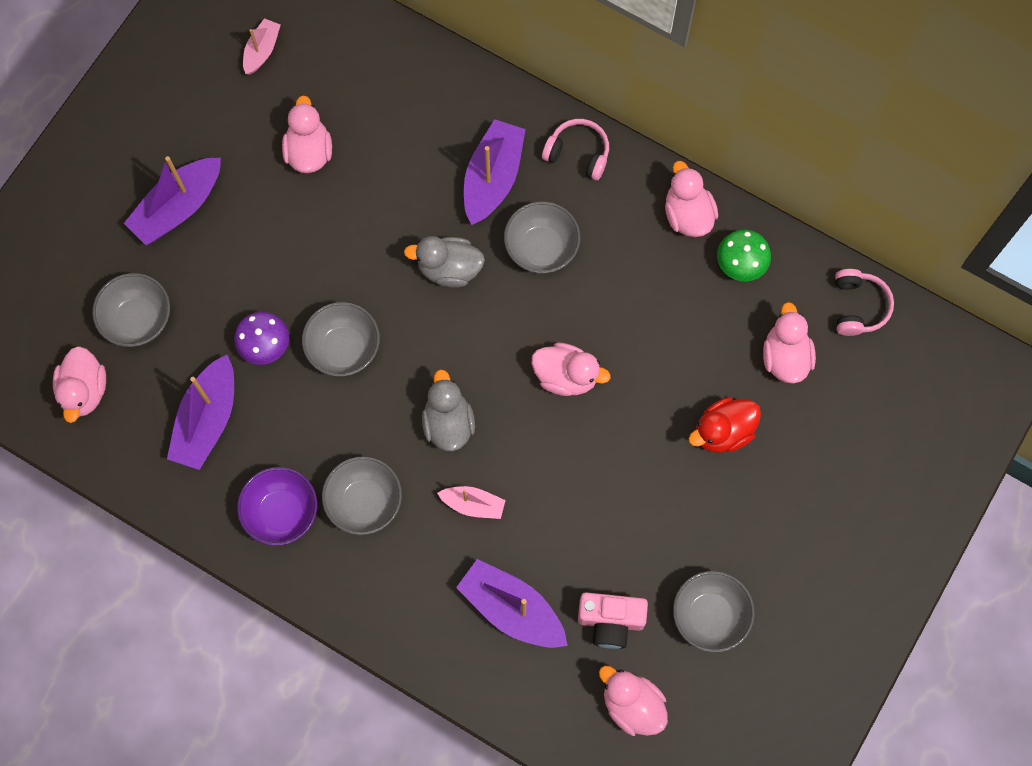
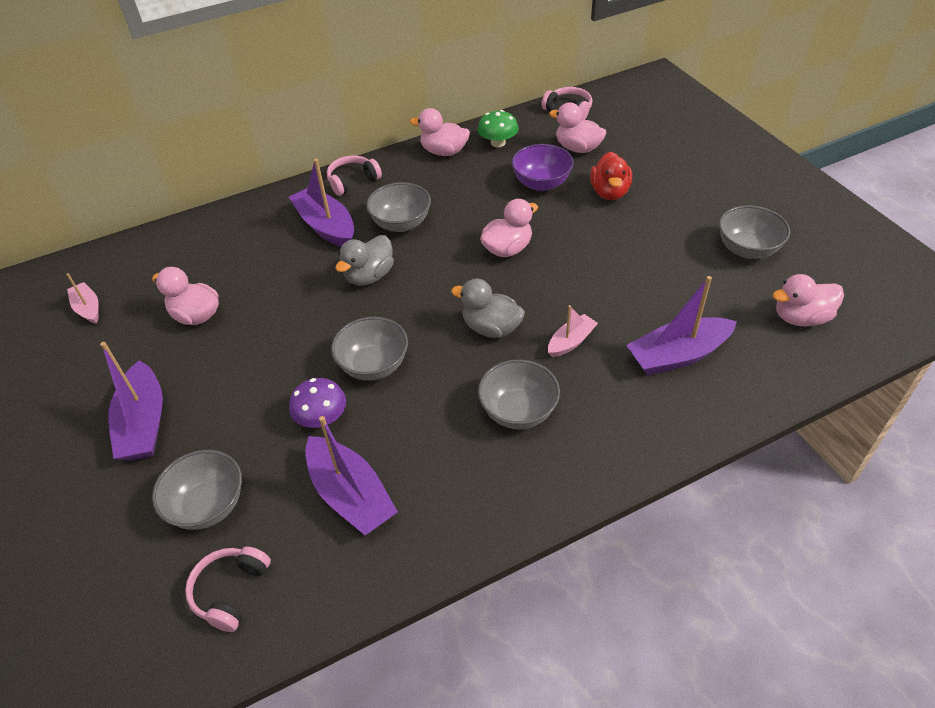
camera: 55 degrees left, 25 degrees down
(84, 391) = (230, 591): pink duck -> pink headphones
(281, 512) = (484, 477): purple bowl -> purple bowl (541, 183)
(610, 621) = (722, 302): pink camera -> none

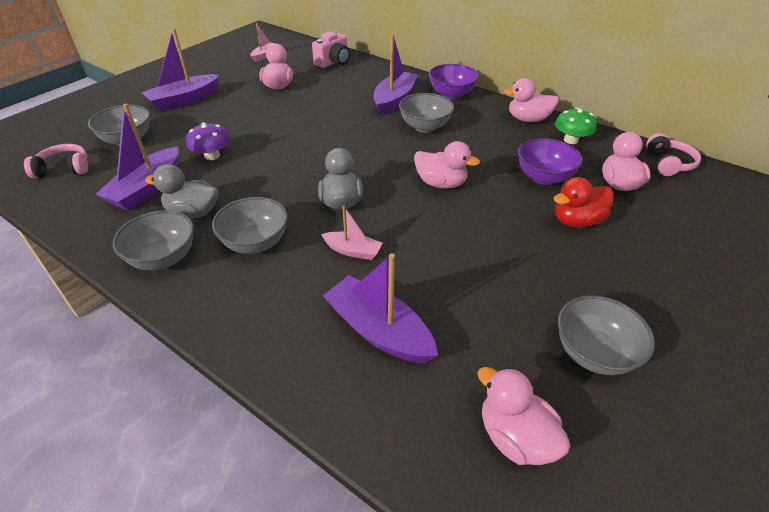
camera: 60 degrees right, 5 degrees down
(180, 247) = (333, 62): none -> pink camera
(352, 181) = (451, 94): pink headphones -> purple bowl
(369, 276) = (358, 131): grey duck -> grey duck (193, 213)
(373, 365) = (270, 161): grey bowl -> grey bowl (163, 258)
(444, 152) = (528, 119): pink duck -> pink duck turned 75 degrees counterclockwise

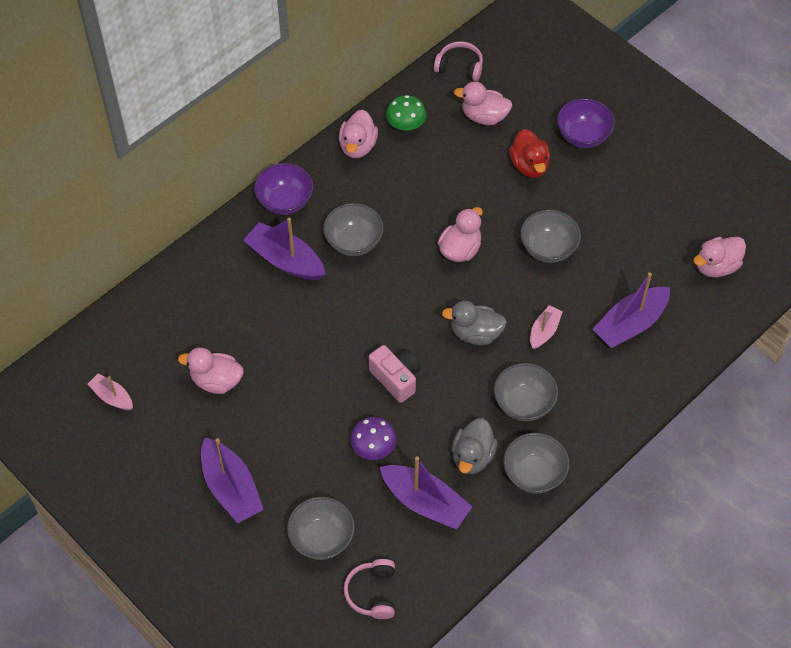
camera: 80 degrees left, 15 degrees up
(333, 62) = (158, 313): pink camera -> pink camera (396, 378)
(543, 177) = (464, 167): purple bowl -> purple bowl (583, 136)
(593, 353) = (661, 206): grey bowl -> grey bowl (548, 248)

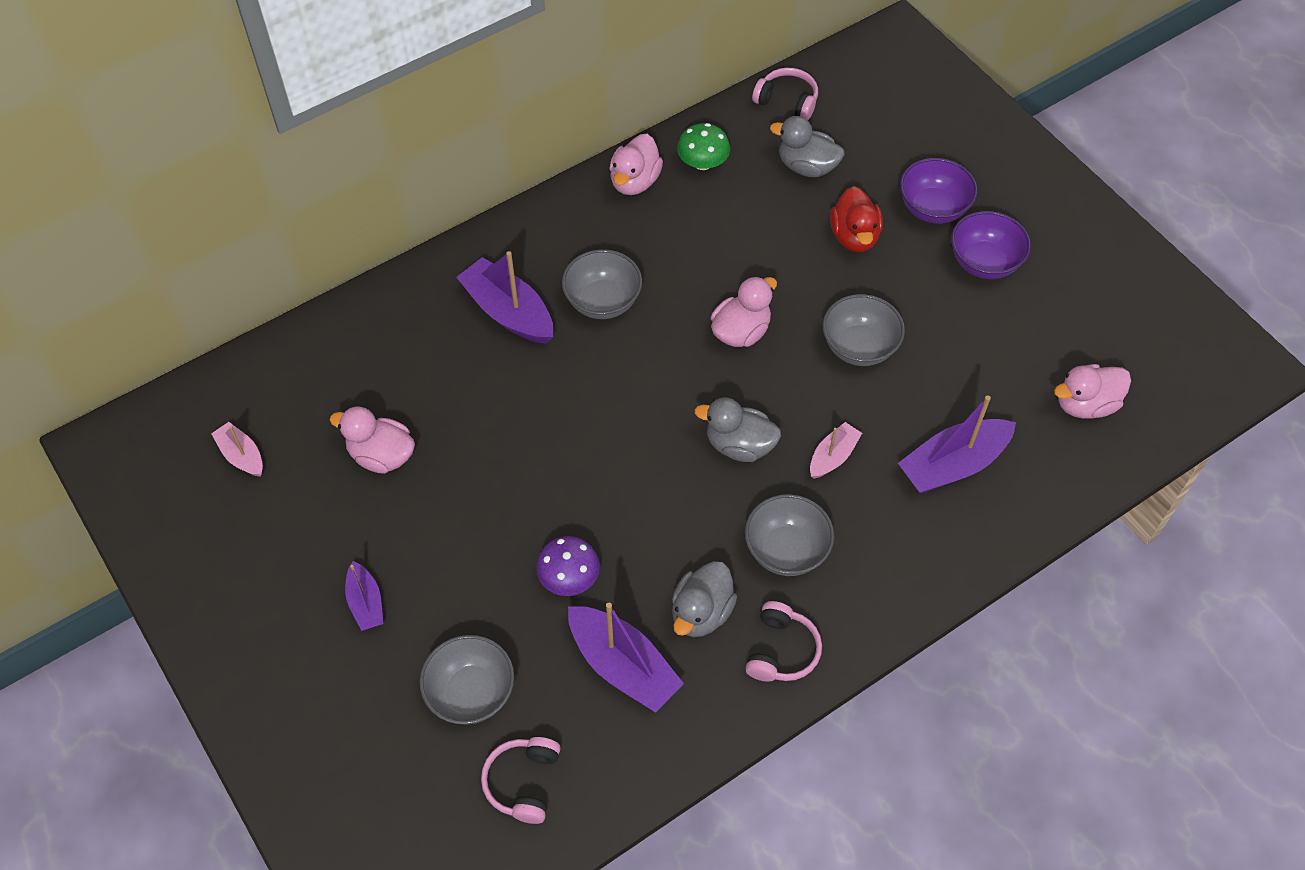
camera: 10 degrees right, 0 degrees up
(231, 488) = (366, 603): purple boat -> purple boat, size x0.56
(285, 201) = (525, 237): purple bowl -> purple bowl (984, 262)
(396, 378) = (620, 489): pink camera -> none
(484, 116) = (806, 166): pink duck -> grey duck
(534, 474) = (781, 650): grey bowl -> pink headphones

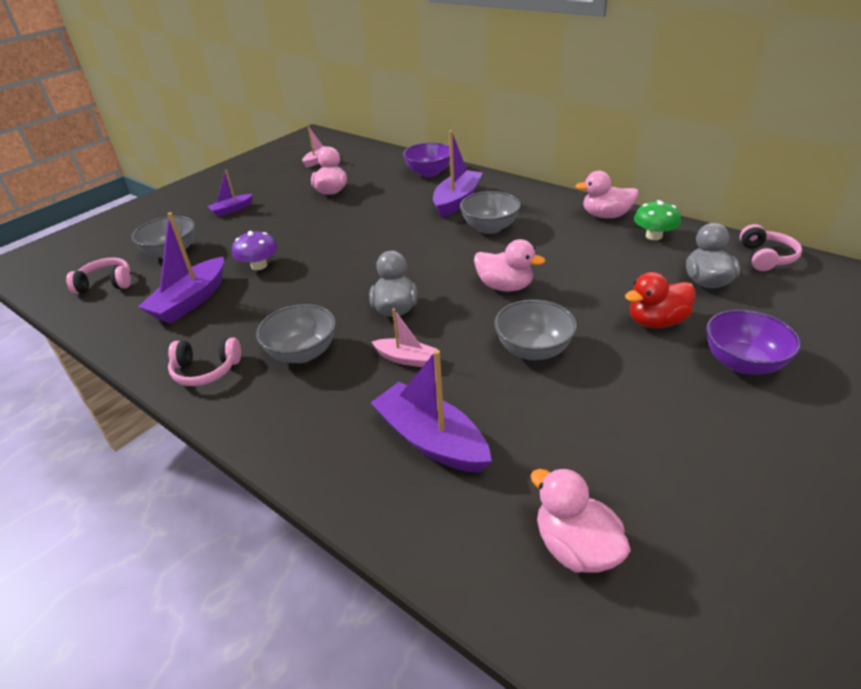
camera: 75 degrees right, 20 degrees down
(701, 612) = (238, 324): grey duck -> none
(984, 262) = (709, 414): purple bowl -> purple bowl (429, 173)

